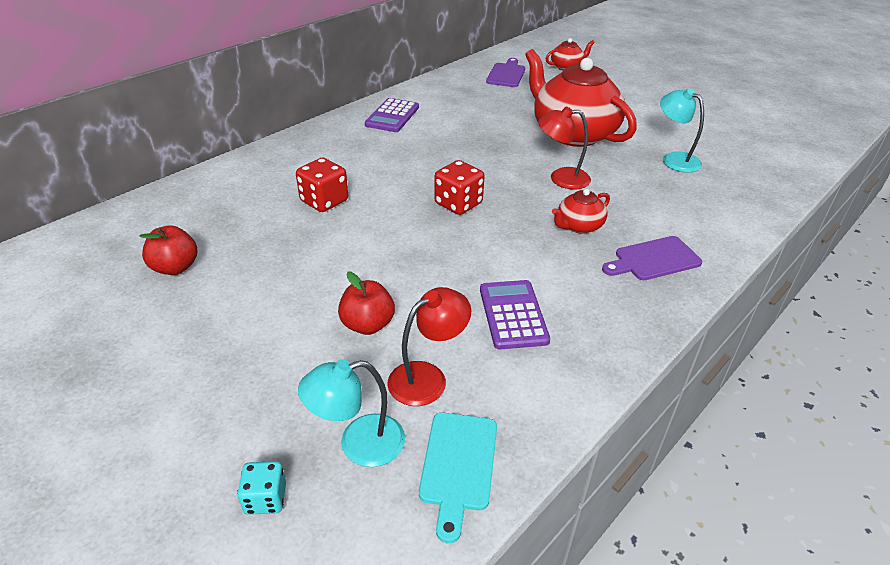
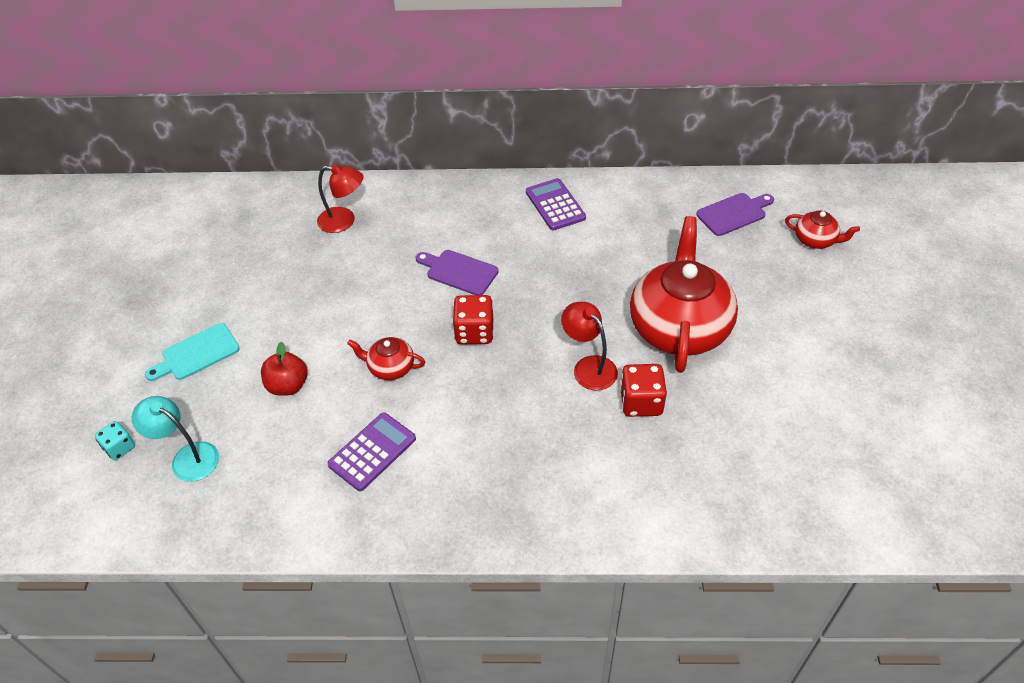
camera: 50 degrees right, 10 degrees up
(175, 267) = (251, 258): red apple -> none
(324, 201) = (393, 263): red dice -> red dice (641, 402)
(392, 116) = (555, 205): purple calculator -> purple calculator turned 90 degrees clockwise
(427, 377) = (268, 449): red lamp -> red lamp (344, 221)
(458, 466) = (209, 515): turquoise cutting board -> turquoise cutting board (197, 353)
(579, 226) = (528, 421): red teapot -> red teapot (390, 367)
(653, 259) = (533, 495): purple cutting board -> purple cutting board (459, 272)
(674, 159) = (726, 423): turquoise lamp -> none

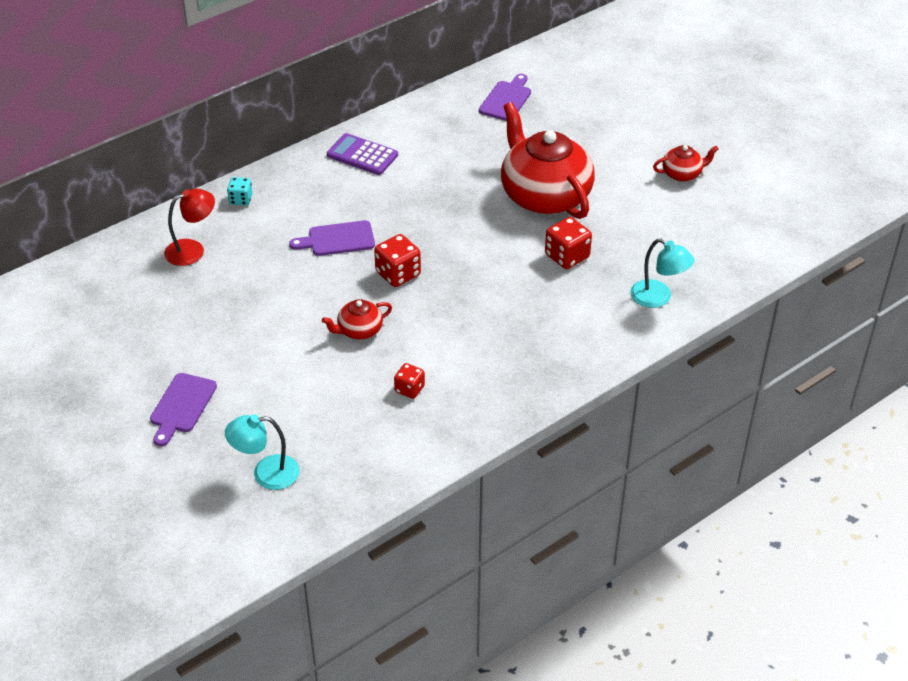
camera: 40 degrees left, 5 degrees down
(120, 448) = (199, 500): turquoise dice -> turquoise dice (241, 199)
(197, 353) = (182, 406): turquoise cutting board -> purple cutting board
(288, 386) = (290, 385): red apple -> none
(372, 452) = (409, 389): purple calculator -> red dice
(589, 367) = (507, 253): red lamp -> none
(690, 503) = (658, 298): none -> turquoise lamp
(815, 240) = (581, 92): red teapot -> red teapot (682, 174)

